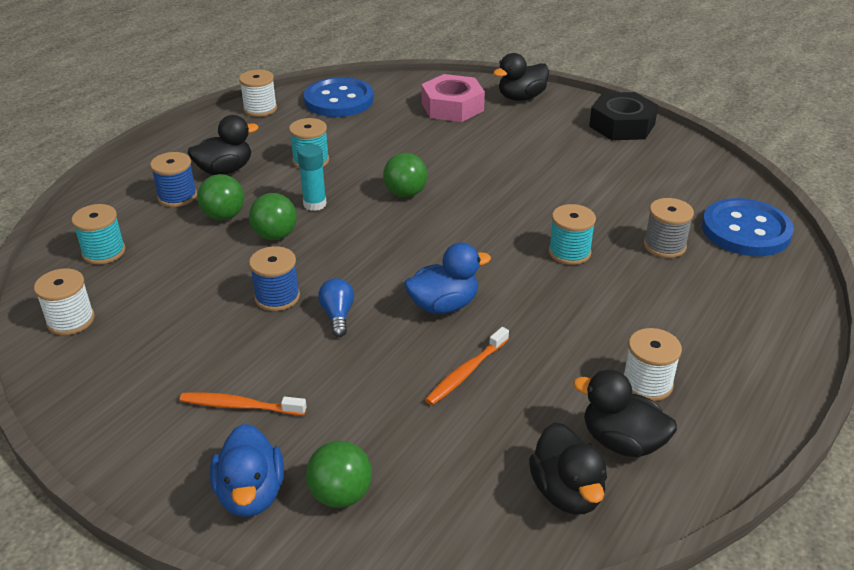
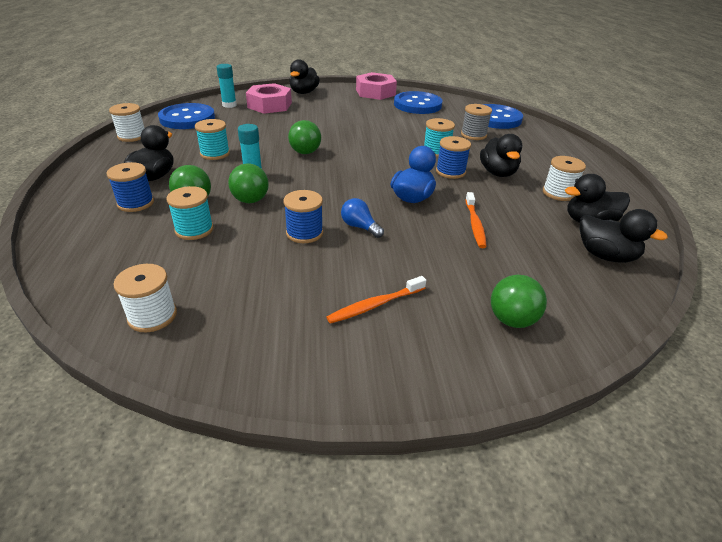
camera: 40 degrees left, 0 degrees up
(104, 252) = (117, 259): turquoise spool -> turquoise spool (194, 229)
(251, 494) = (462, 352): blue duck -> none
(406, 93) = (229, 105): none -> turquoise glue stick
(543, 289) = (450, 172): none -> blue spool
(606, 318) = (497, 173): none -> black duck
(622, 125) = (375, 92): black nut -> pink nut
(654, 166) = (417, 105): none -> blue button

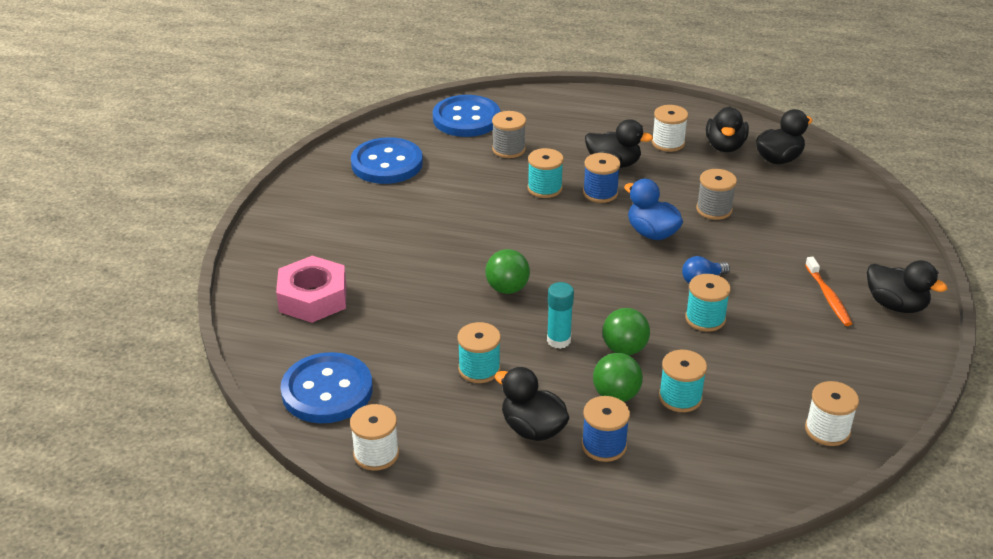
camera: 70 degrees left, 0 degrees up
(229, 105) = (288, 340): turquoise glue stick -> none
(304, 92) = (273, 255): black duck -> black duck (895, 305)
(304, 233) = (705, 318): blue spool -> turquoise spool
(375, 92) = (315, 187): pink nut -> none
(475, 224) = (714, 209): orange toothbrush -> grey spool
(512, 320) = (855, 233): green ball -> none

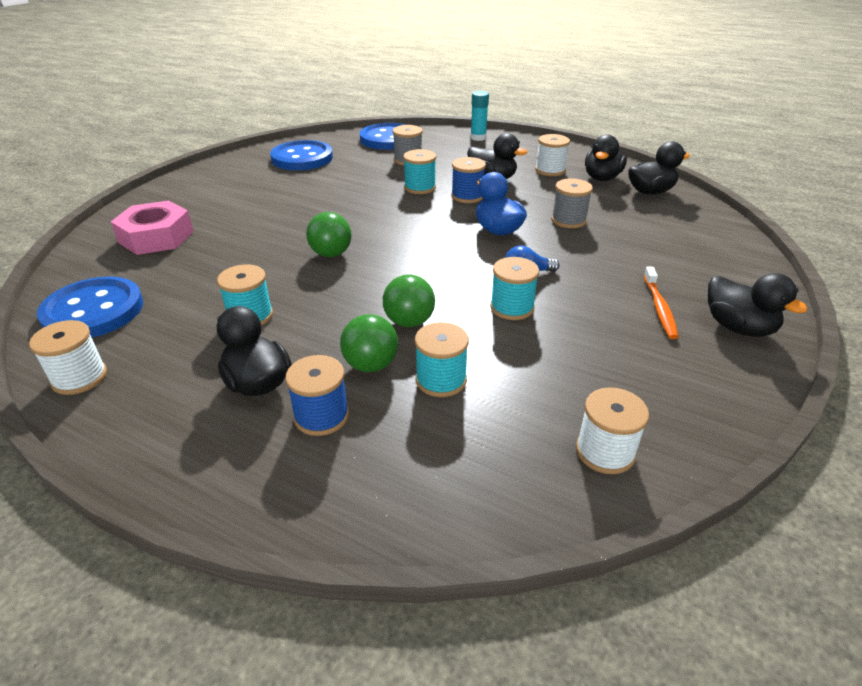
camera: 15 degrees right, 0 degrees up
(558, 340) = (347, 303): turquoise glue stick -> turquoise glue stick (478, 138)

